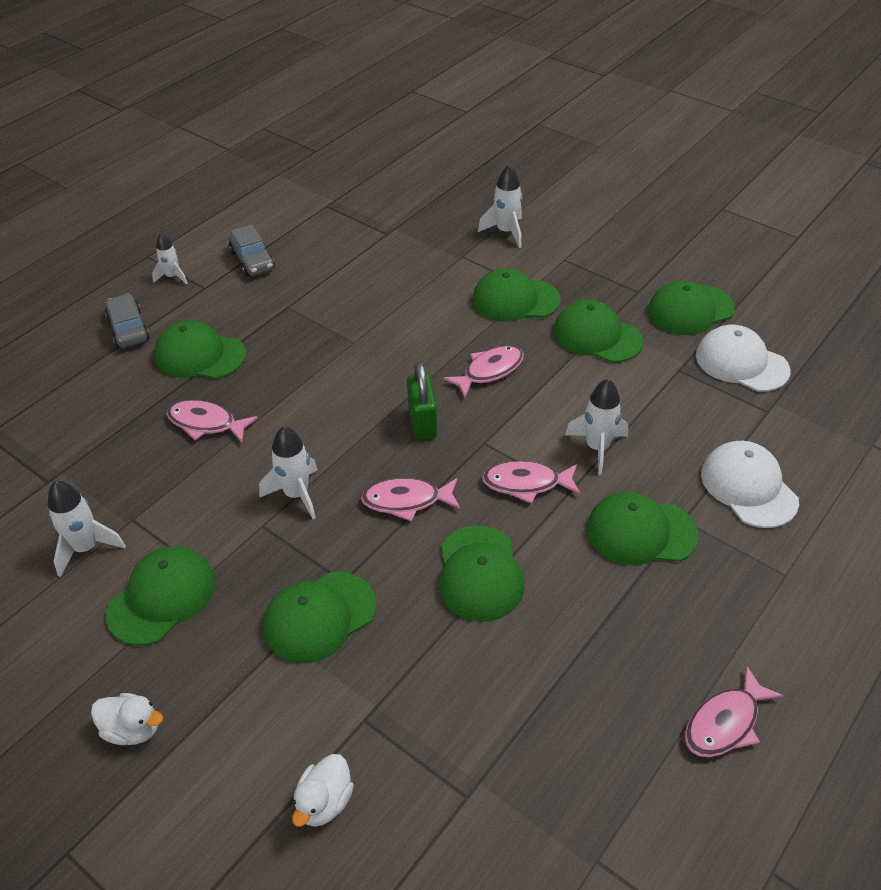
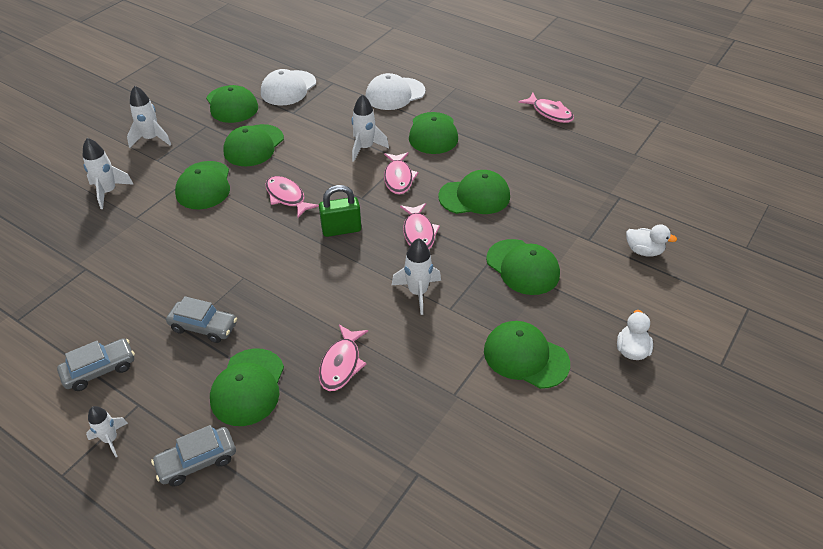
camera: 95 degrees left, 0 degrees up
(86, 548) = (488, 420): white rocket -> white rocket (151, 139)
(287, 319) = (204, 327): none -> grey car

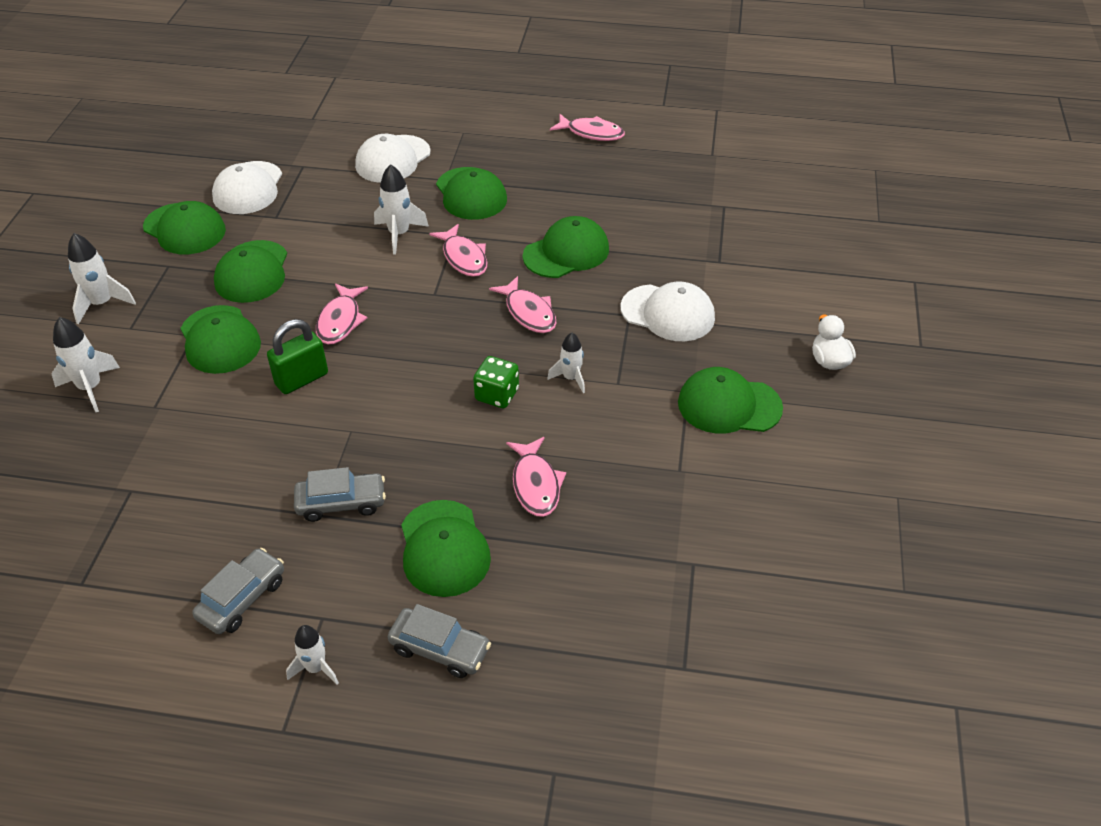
camera: 25 degrees left, 0 degrees up
(197, 461) = (440, 649): grey car -> grey car turned 105 degrees counterclockwise
(287, 197) = (340, 321): pink fish -> pink fish turned 105 degrees counterclockwise
(341, 229) = (434, 337): green padlock -> green padlock (302, 379)
(357, 286) = (497, 395): none -> green dice
(418, 292) = (571, 378): white rocket -> white rocket, size x0.66
(523, 267) = (668, 313): green cap -> white cap
(644, 251) = (782, 256): white duck -> none

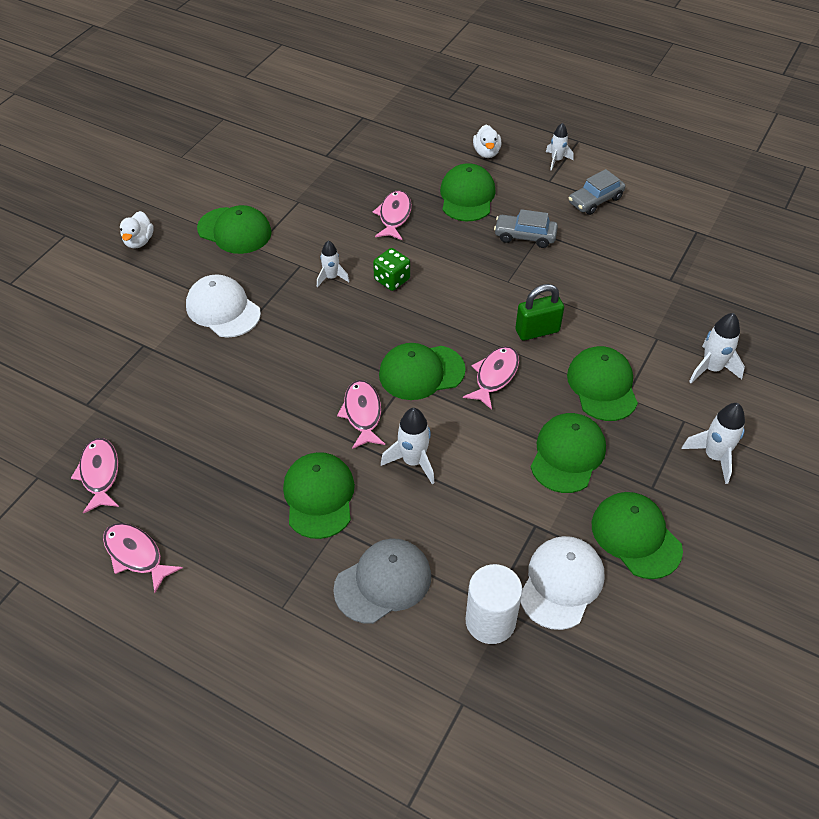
camera: 160 degrees left, 5 degrees up
(302, 158) = (490, 621): none -> white cylinder
(392, 159) = (383, 582): white cap -> grey cap
(440, 649) = (486, 153): grey car -> white duck
(528, 312) = (333, 340): pink fish -> pink fish (100, 474)
(566, 252) = (266, 392): green cap -> green cap (421, 372)

